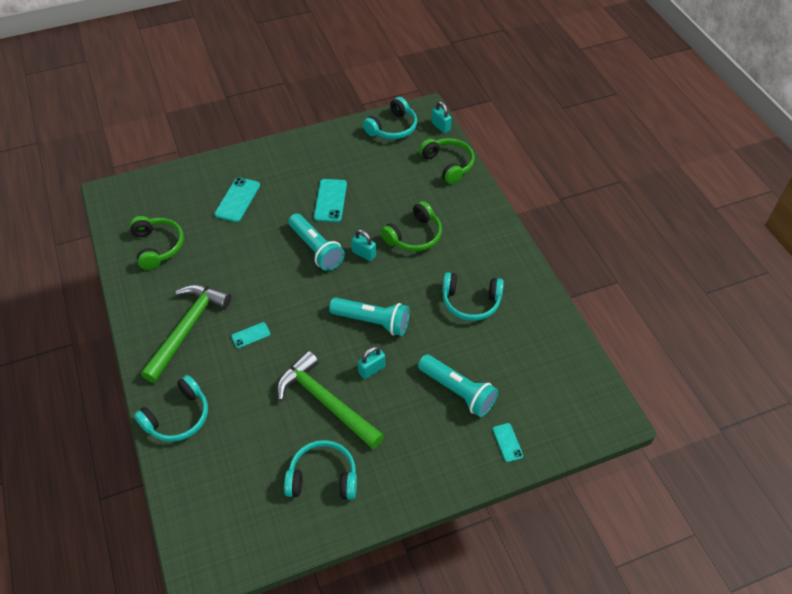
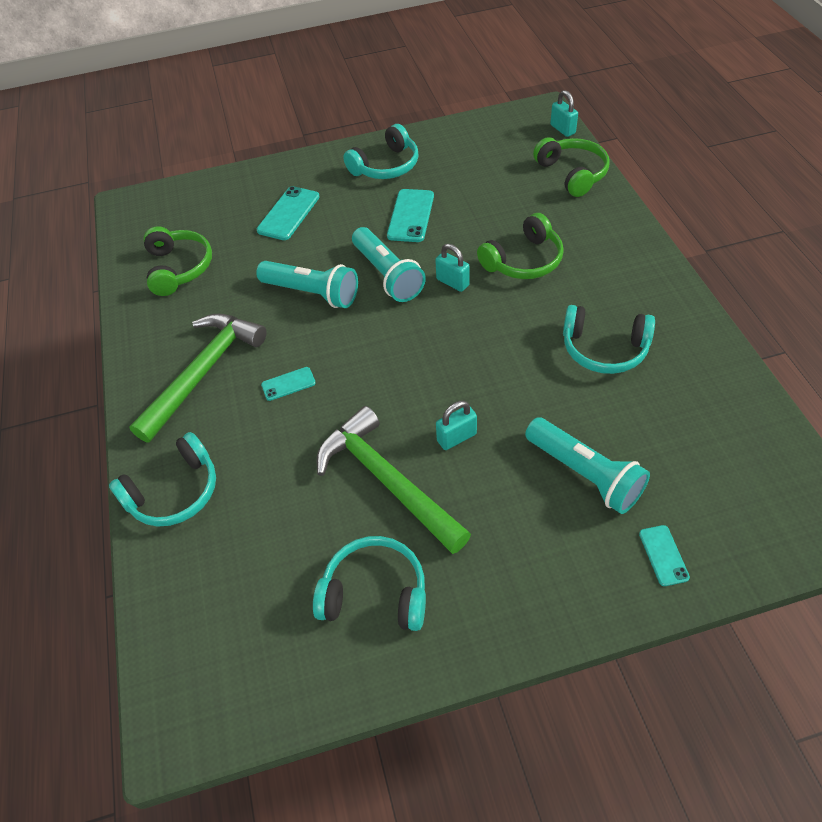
camera: 10 degrees right, 0 degrees up
(372, 322) = (460, 371): turquoise flashlight -> turquoise flashlight (312, 293)
(392, 128) = (498, 130): turquoise headphones -> turquoise headphones (386, 166)

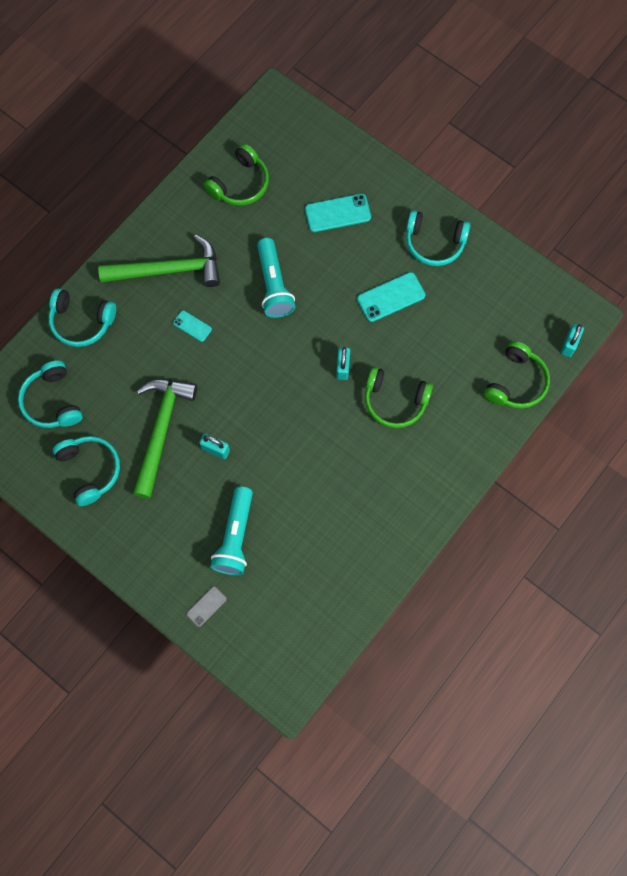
camera: 50 degrees right, 20 degrees up
(387, 275) = (321, 321): turquoise flashlight -> none
(604, 349) = (344, 497): turquoise headphones -> turquoise headphones (53, 401)
(663, 555) = (206, 606): turquoise phone -> grey phone

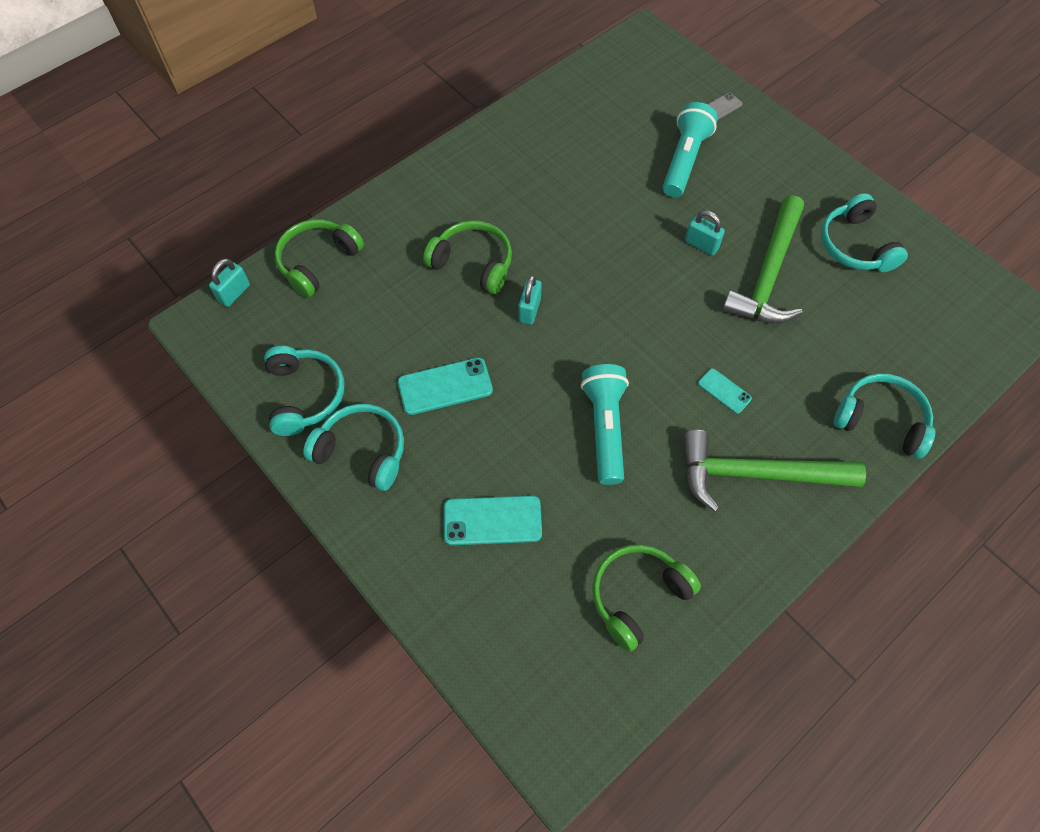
camera: 170 degrees left, 10 degrees down
(53, 401) = (910, 326): turquoise headphones -> turquoise headphones (304, 395)

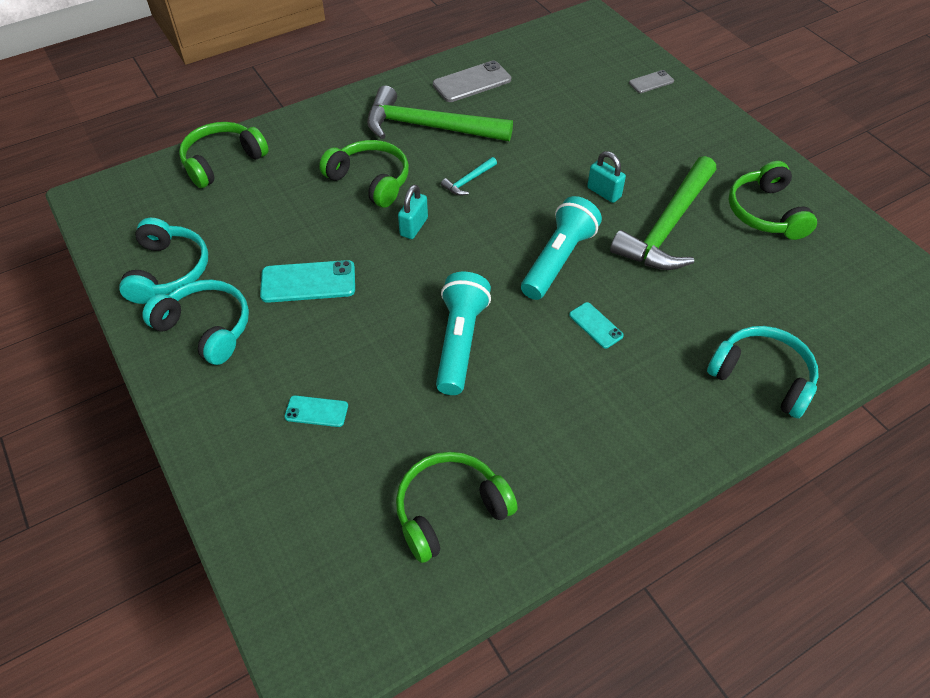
camera: 10 degrees right, 10 degrees down
(234, 293) = (135, 177): turquoise padlock -> none
(492, 521) = (316, 411): turquoise phone -> turquoise phone, size x0.57
(543, 131) = (472, 82): none -> grey phone
(569, 250) = (468, 181): none -> turquoise hammer
(684, 160) = (604, 120): turquoise flashlight -> turquoise flashlight (558, 260)
(756, 474) = (611, 409): green hammer -> green hammer (429, 127)
(855, 245) = (766, 212): turquoise headphones -> green headphones

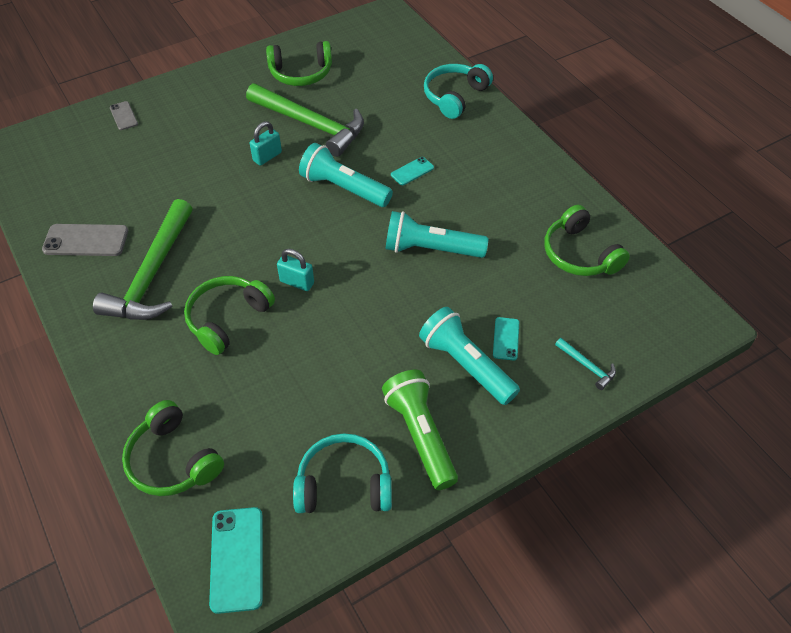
camera: 90 degrees left, 0 degrees up
(206, 328) = (420, 435): turquoise headphones -> green flashlight
(285, 370) = (466, 365): none -> turquoise flashlight
(308, 282) = (363, 358): turquoise phone -> turquoise phone (237, 559)
(468, 181) = (239, 243): turquoise hammer -> turquoise hammer (587, 366)
(472, 82) = (86, 240): grey phone -> grey phone turned 60 degrees counterclockwise

